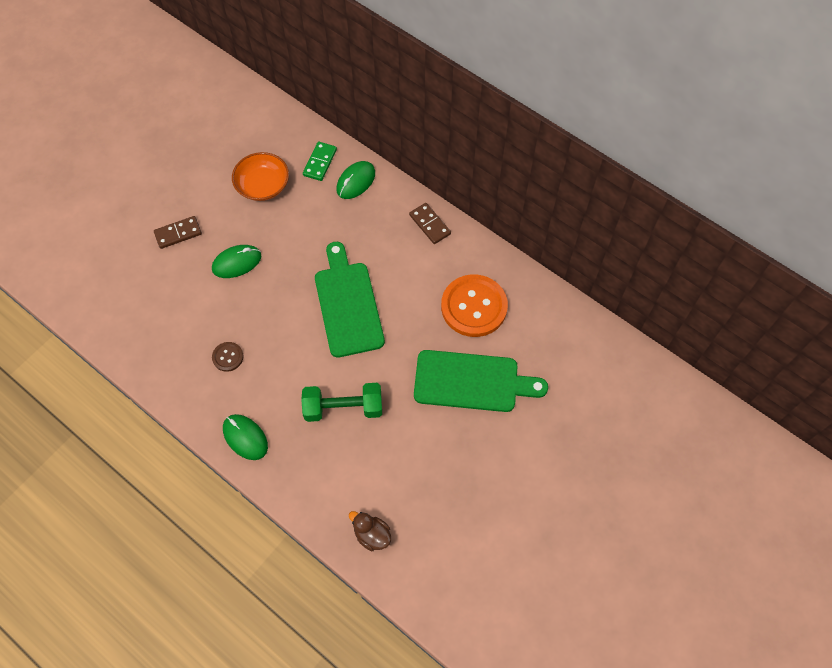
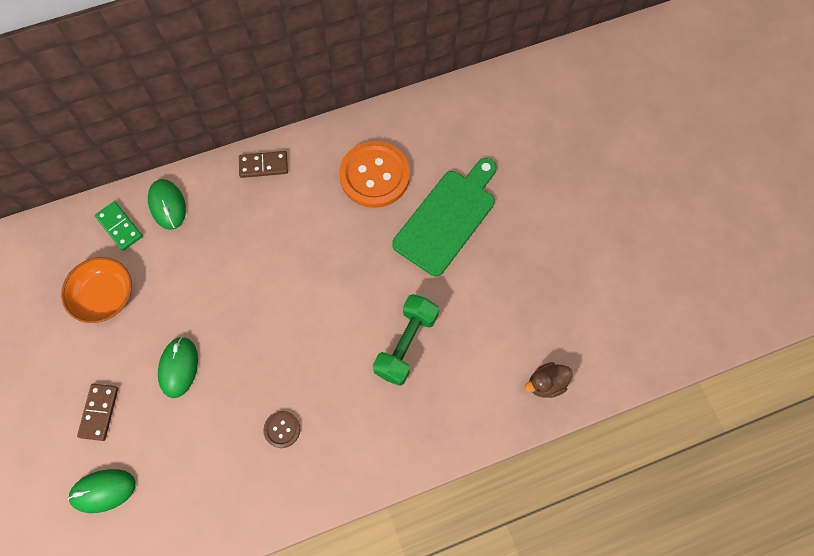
camera: 60 degrees left, 5 degrees up
(245, 437) = (382, 455): green mouse -> green mouse (103, 491)
(347, 304) = (299, 284): green cutting board -> none

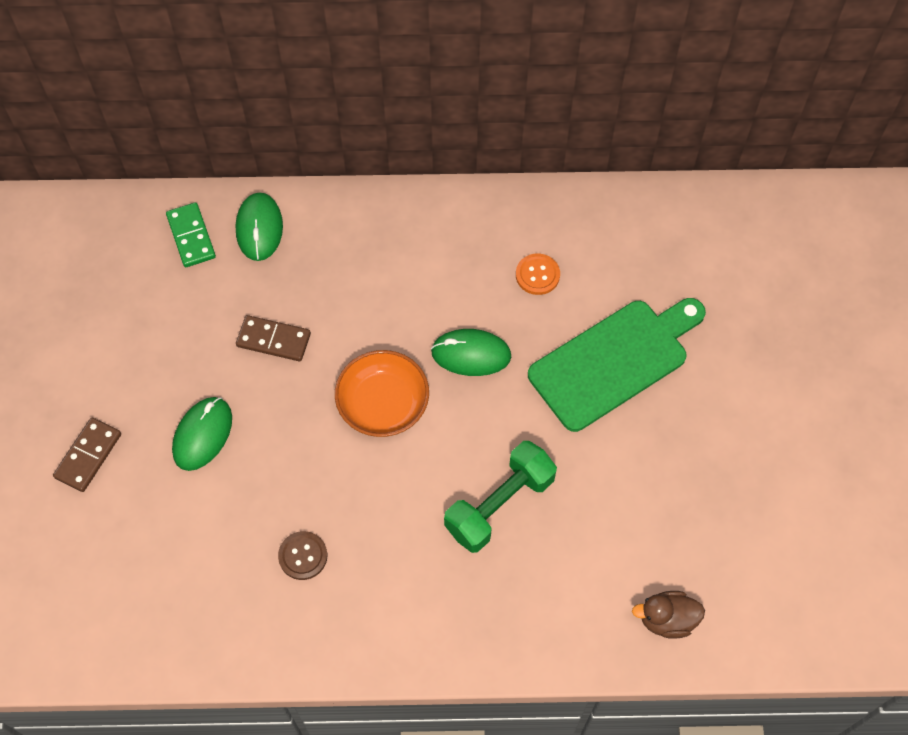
camera: 20 degrees right, 5 degrees down
(103, 491) = (60, 552): green mouse -> green mouse (471, 354)
(104, 296) = (143, 316): orange bowl -> orange bowl (383, 403)
(263, 166) = (398, 217): brown domino -> brown domino (273, 340)
(374, 175) = (537, 275): orange button -> orange button, size x0.45

